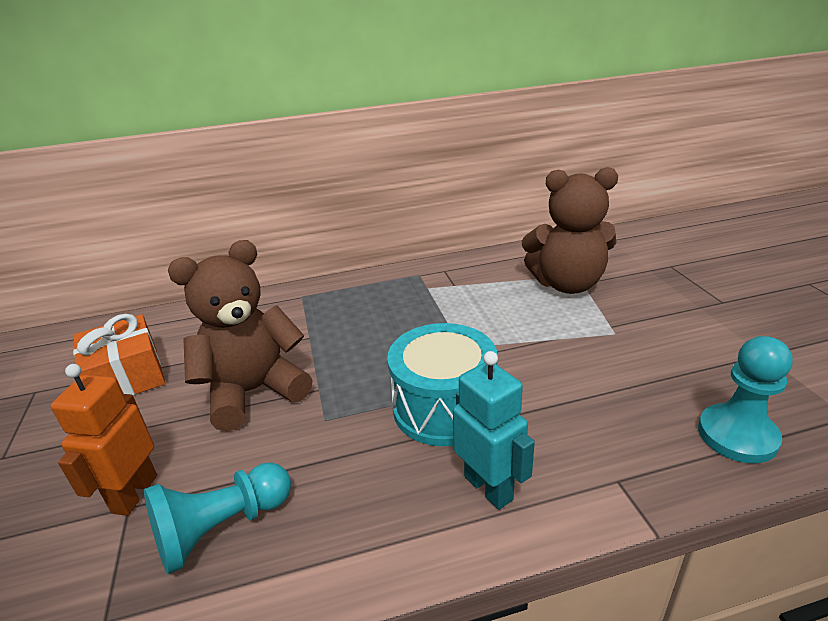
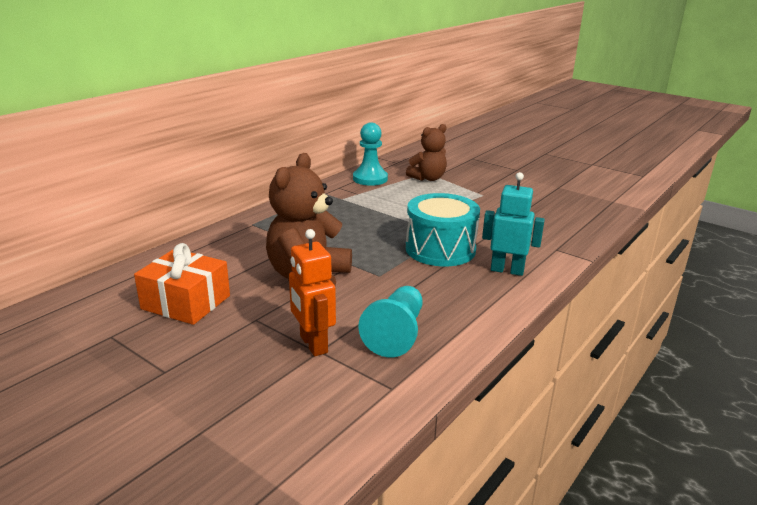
camera: 40 degrees left, 5 degrees down
(567, 284) = (428, 178): brown teddy bear -> brown teddy bear, size x0.63
(737, 435) = (582, 219): turquoise pawn -> turquoise pawn (370, 179)

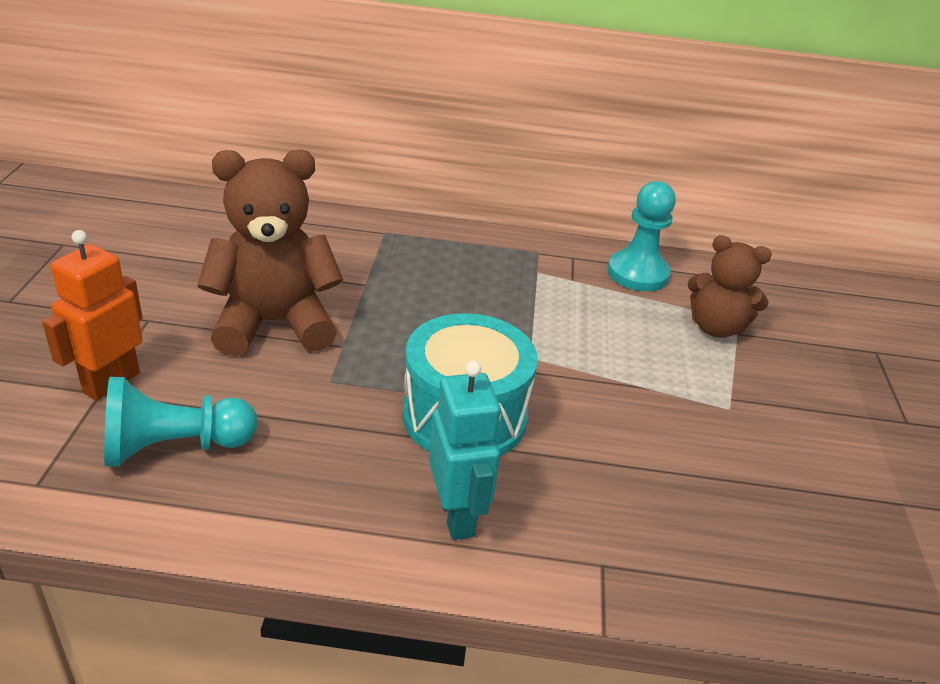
camera: 55 degrees right, 10 degrees up
(186, 302) = (156, 260): orange gift -> none

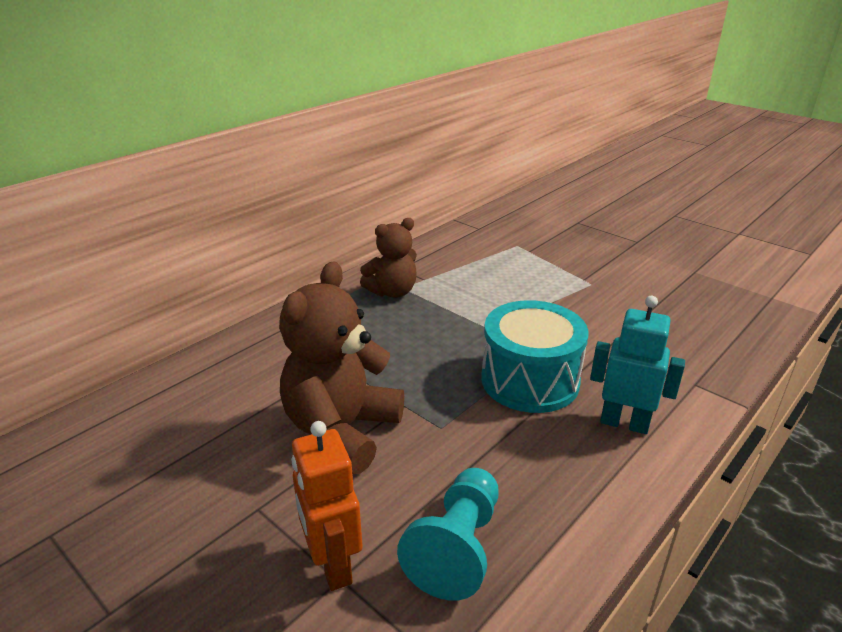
camera: 50 degrees left, 5 degrees down
(637, 273) = (442, 255): turquoise pawn -> none
(716, 327) = (518, 255): brown teddy bear -> brown teddy bear (392, 292)

